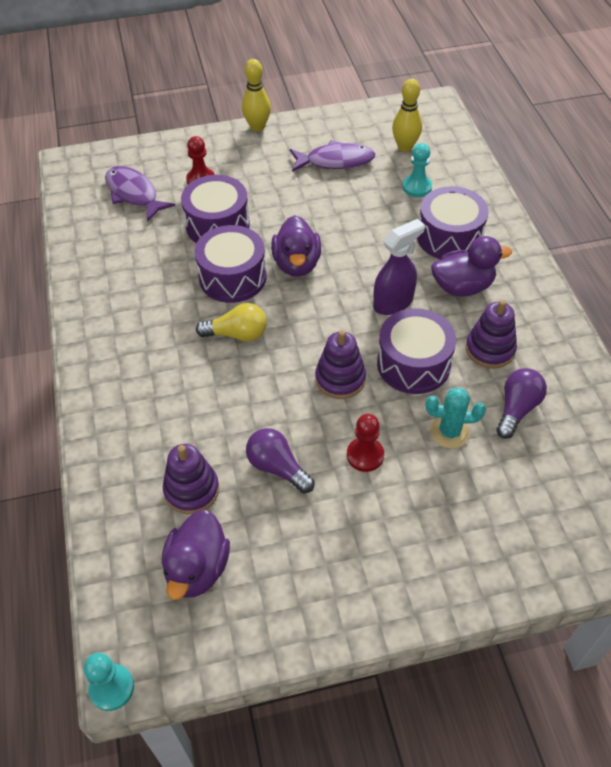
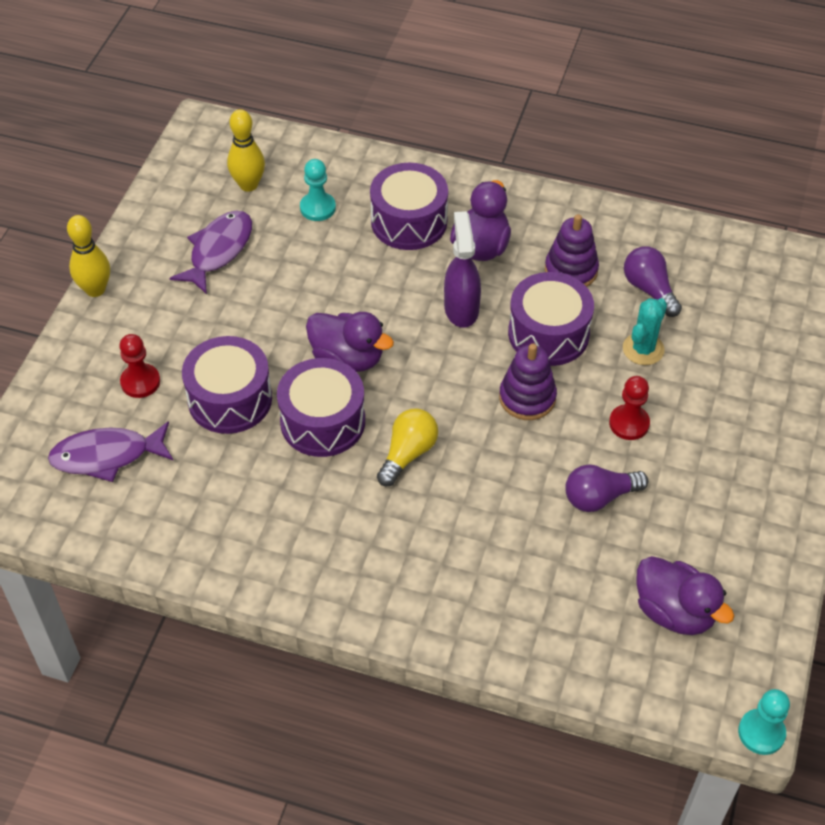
camera: 60 degrees left, 0 degrees up
(191, 490) = (582, 579): purple stacking toy -> none

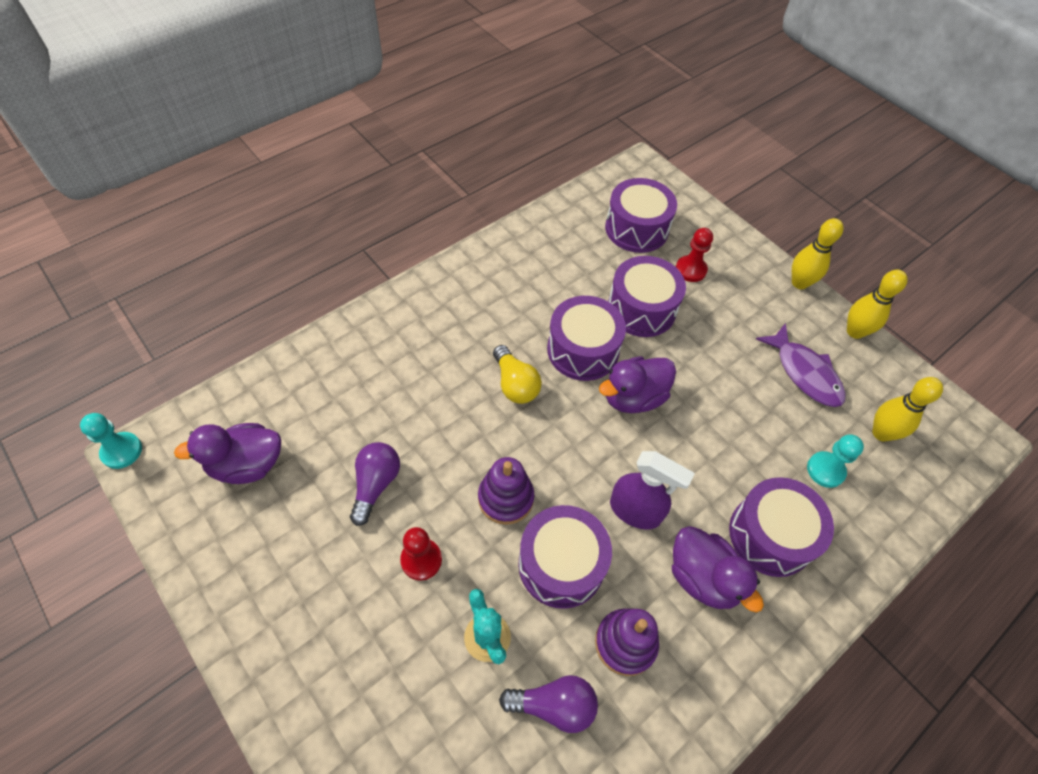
camera: 120 degrees right, 5 degrees up
(107, 456) = (636, 228): purple fish -> purple drum
(136, 231) = (855, 332): none -> yellow bowling pin

